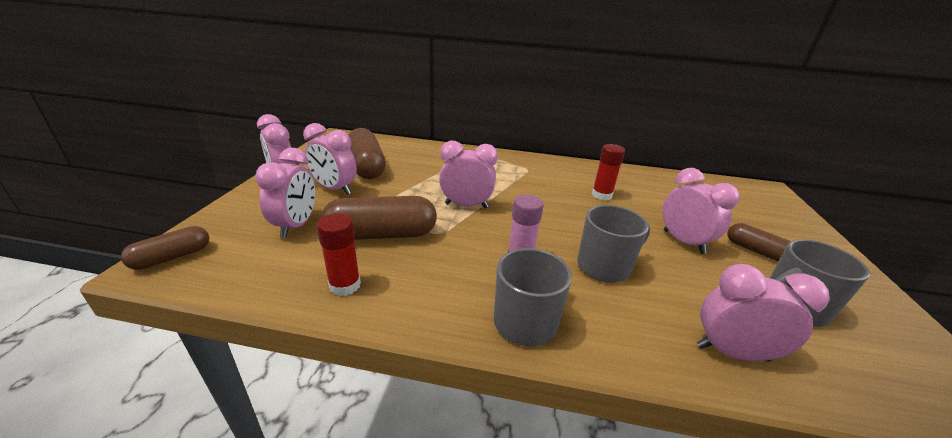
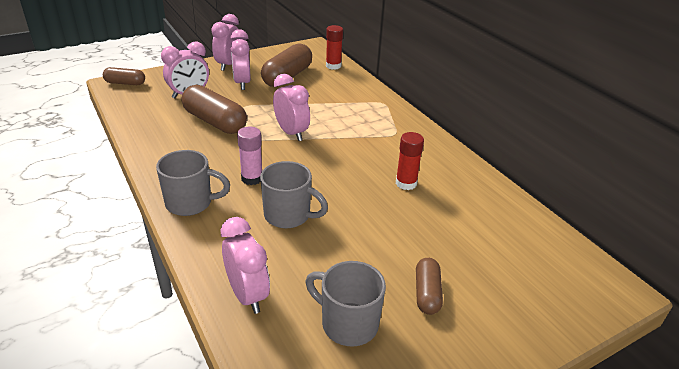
camera: 50 degrees right, 5 degrees up
(345, 285) = (156, 135): red glue stick -> red glue stick (333, 66)
(683, 242) = (382, 246): pink clock -> none

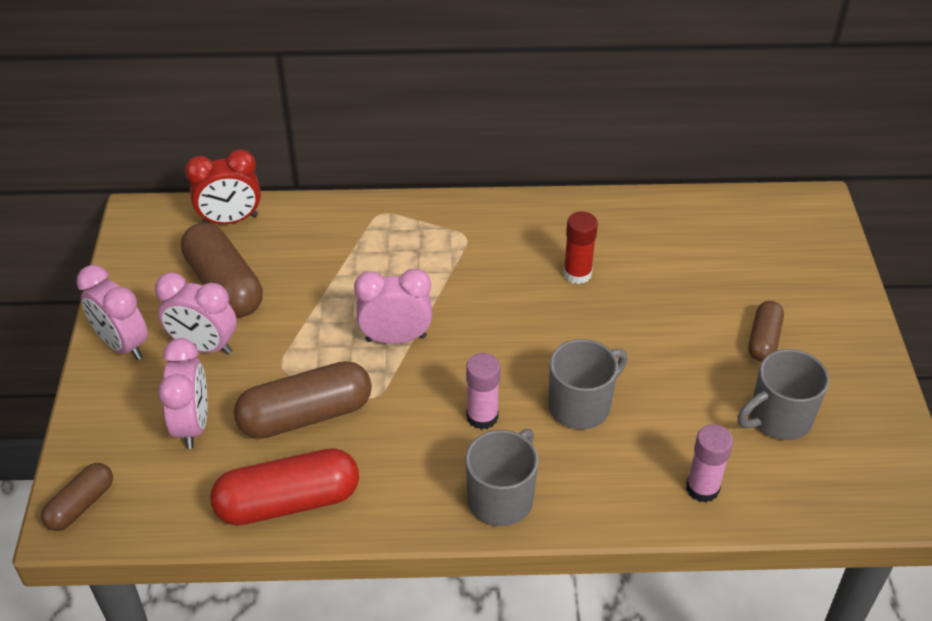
camera: 60 degrees left, 10 degrees up
(152, 133) = (288, 502): none -> red capsule
(247, 295) = (702, 488): pink clock -> pink glue stick
(333, 66) = (230, 220): red glue stick -> red clock
(427, 293) = (763, 340): brown capsule -> brown capsule turned 75 degrees clockwise

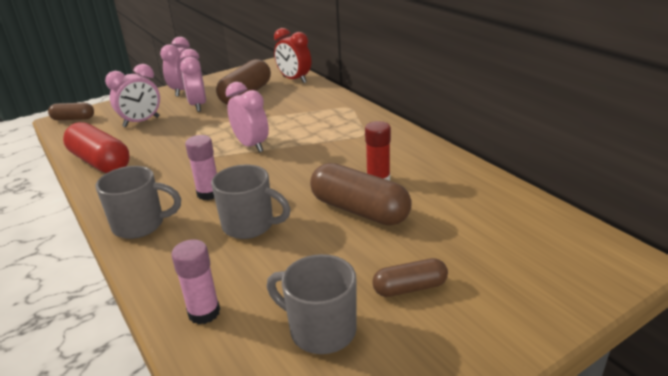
camera: 60 degrees right, 15 degrees down
(306, 415) = (169, 144): brown capsule -> brown capsule (359, 210)

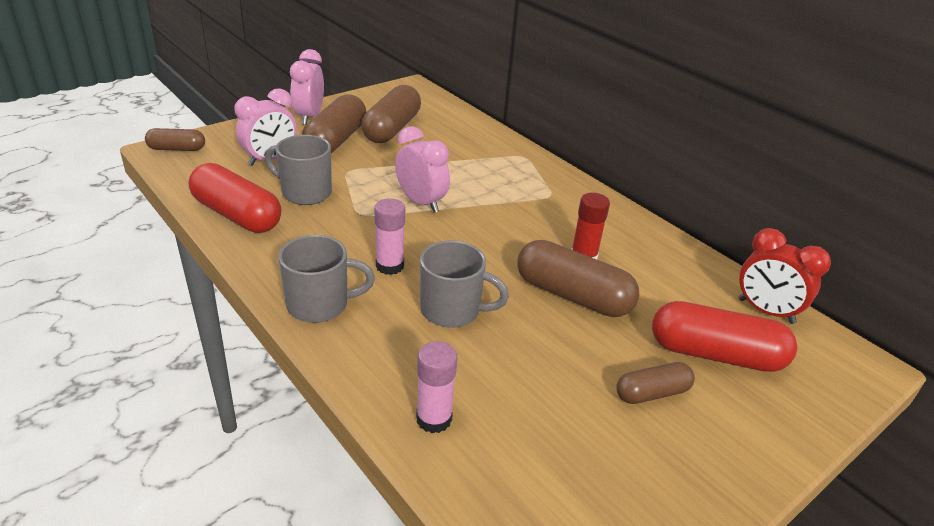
camera: 10 degrees left, 5 degrees up
(198, 105) = (336, 140): pink clock -> brown capsule
(294, 80) = (446, 112): red clock -> red clock (765, 311)
(320, 330) = (570, 441): grey mug -> grey mug (305, 192)
(480, 254) = (715, 354): none -> red capsule

